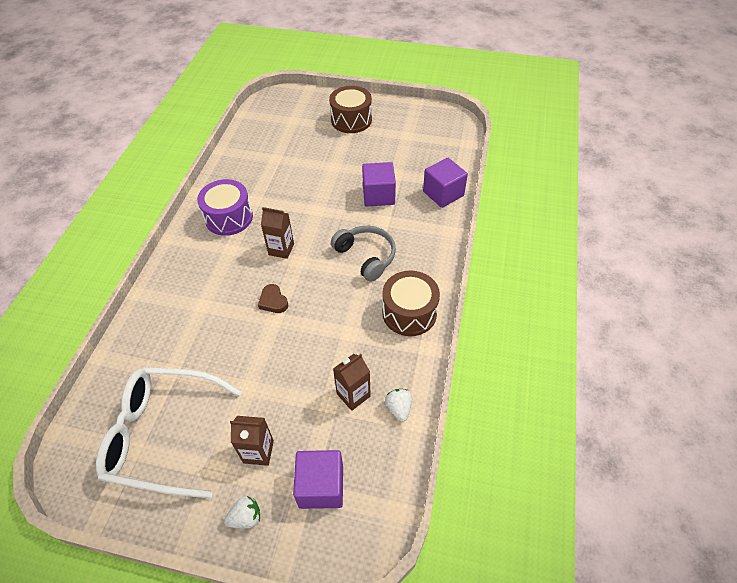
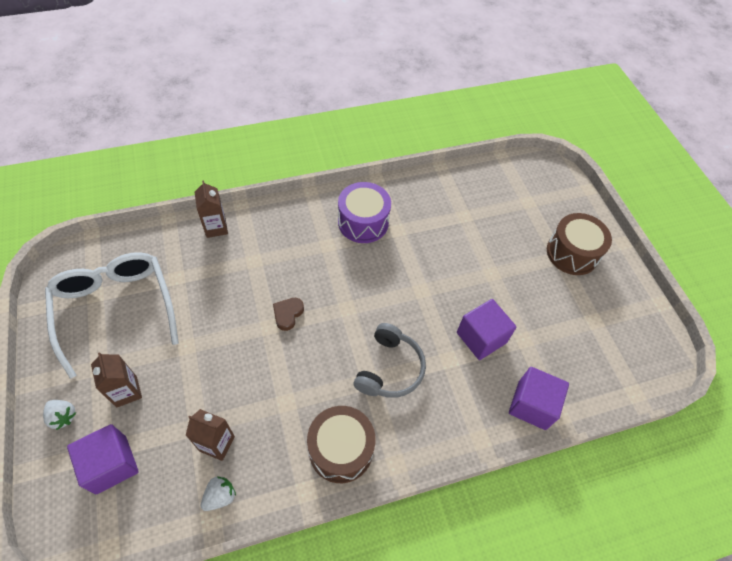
camera: 55 degrees right, 5 degrees up
(281, 249) = (352, 286): brown carton -> brown carton (216, 227)

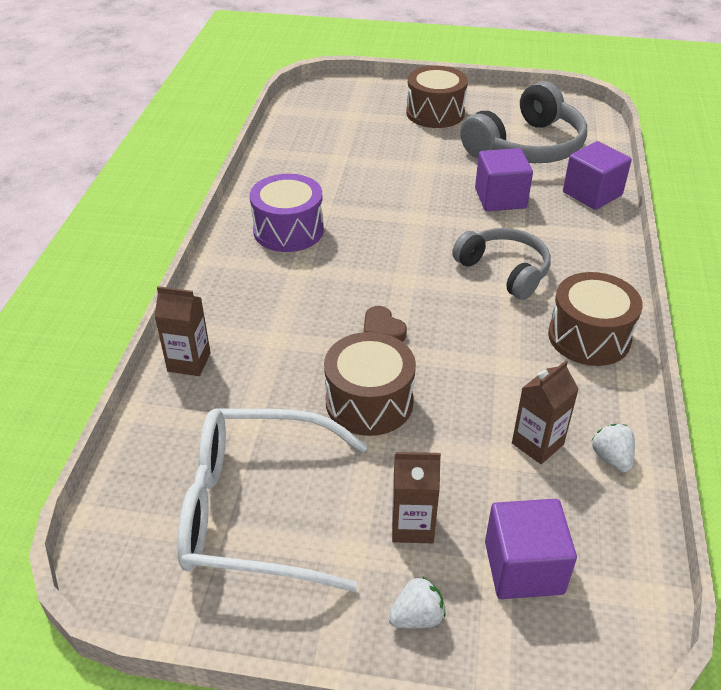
camera: 60 degrees left, 15 degrees down
(218, 332) = (369, 402): none -> brown drum
(569, 334) = (526, 147): none -> grey headphones

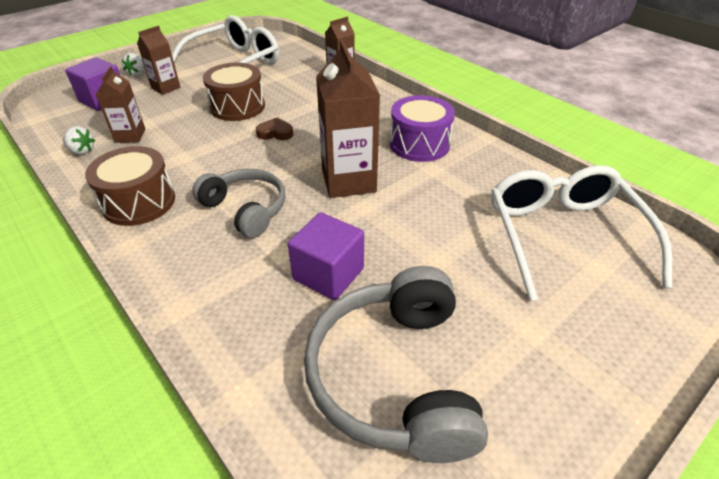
camera: 130 degrees right, 0 degrees up
(334, 132) = (563, 236): none -> white glasses
(396, 240) = (348, 181): none -> brown carton
(435, 113) = (555, 346): brown drum -> none
(504, 271) = (246, 209): grey headphones -> grey headphones turned 135 degrees counterclockwise
(592, 194) = (248, 354): purple cube -> none

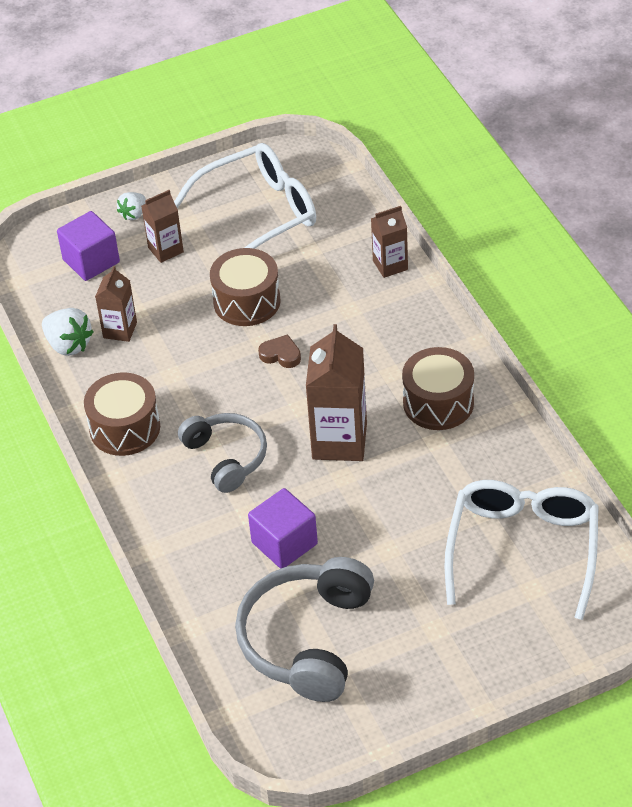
camera: 20 degrees right, 5 degrees up
(82, 151) = (68, 345): white strawberry -> white strawberry, size x1.58
(419, 144) = (438, 403): purple drum -> brown drum

